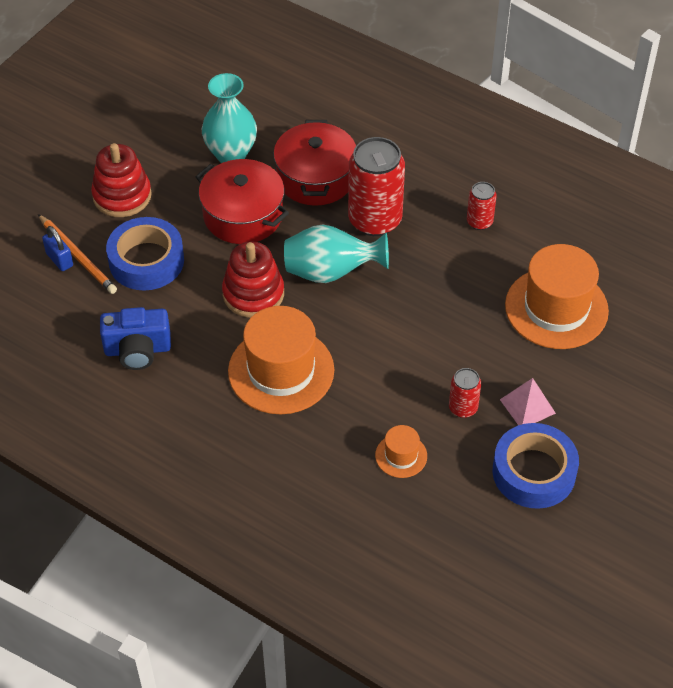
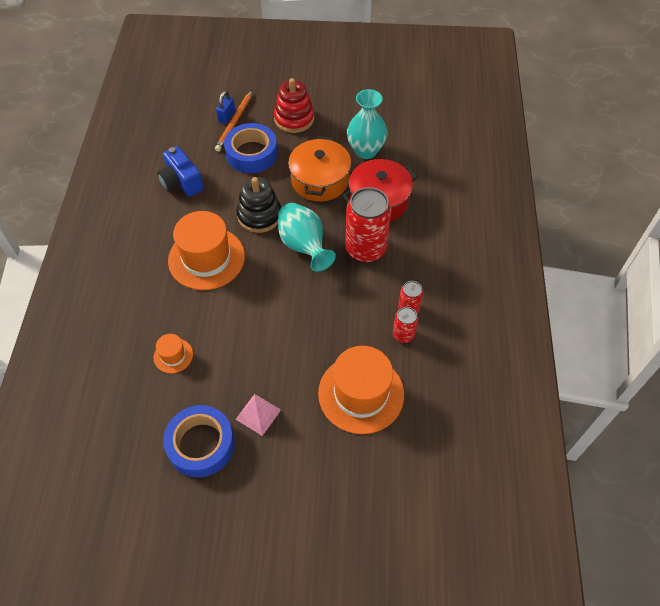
camera: 60 degrees right, 5 degrees up
(243, 215) = (320, 180): red pot -> orange pot
(253, 294) = (259, 215): red stacking toy -> black stacking toy
(463, 408) = (234, 374): red can -> red can (403, 335)

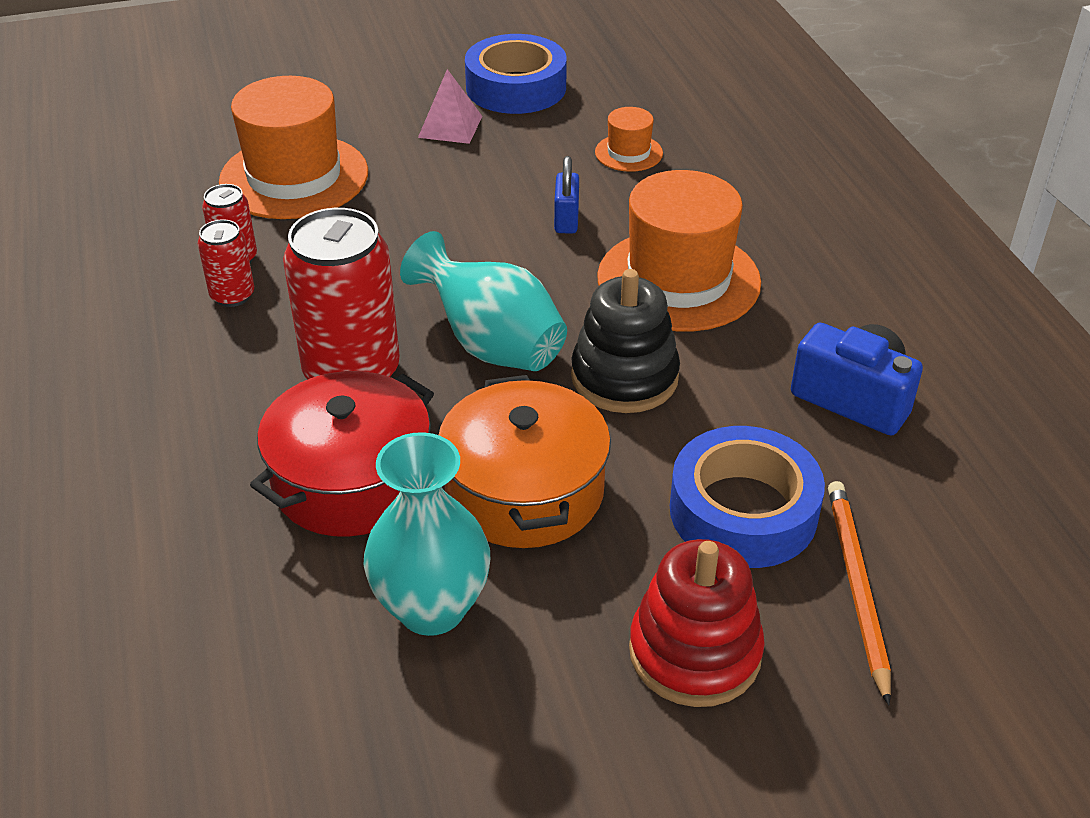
camera: 160 degrees right, 15 degrees down
(226, 116) = (894, 600): blue padlock -> blue padlock (566, 220)

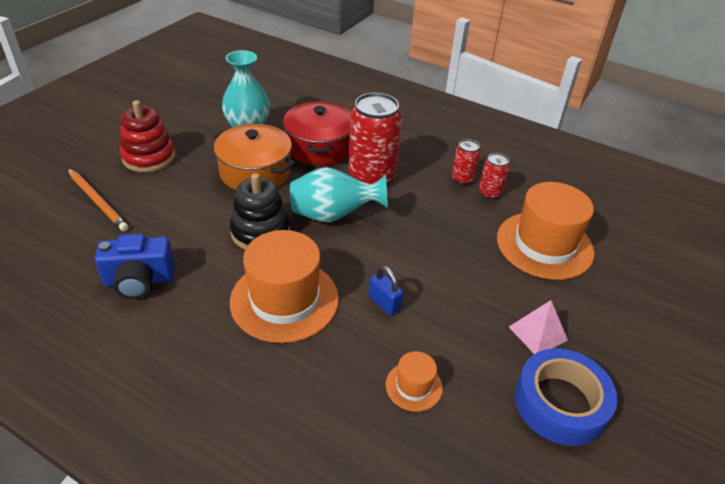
camera: 135 degrees right, 0 degrees up
(743, 511) = (162, 205): blue tape -> none

